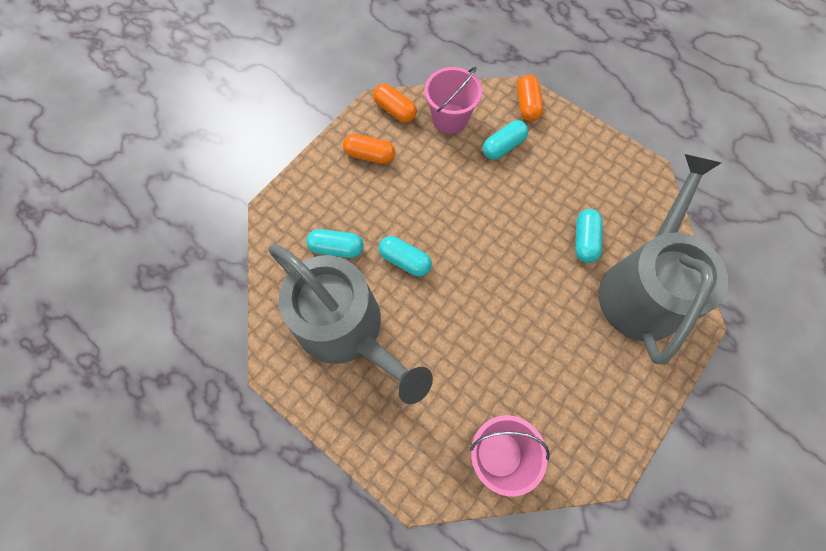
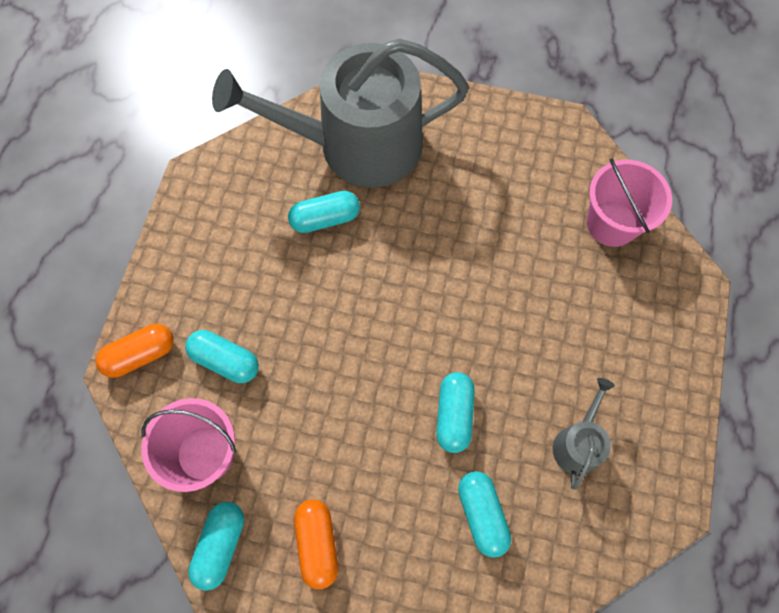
camera: 115 degrees left, 0 degrees up
(347, 329) = (578, 443): grey watering can -> grey watering can, size x0.41
(395, 110) = (220, 545): orange capsule -> turquoise capsule

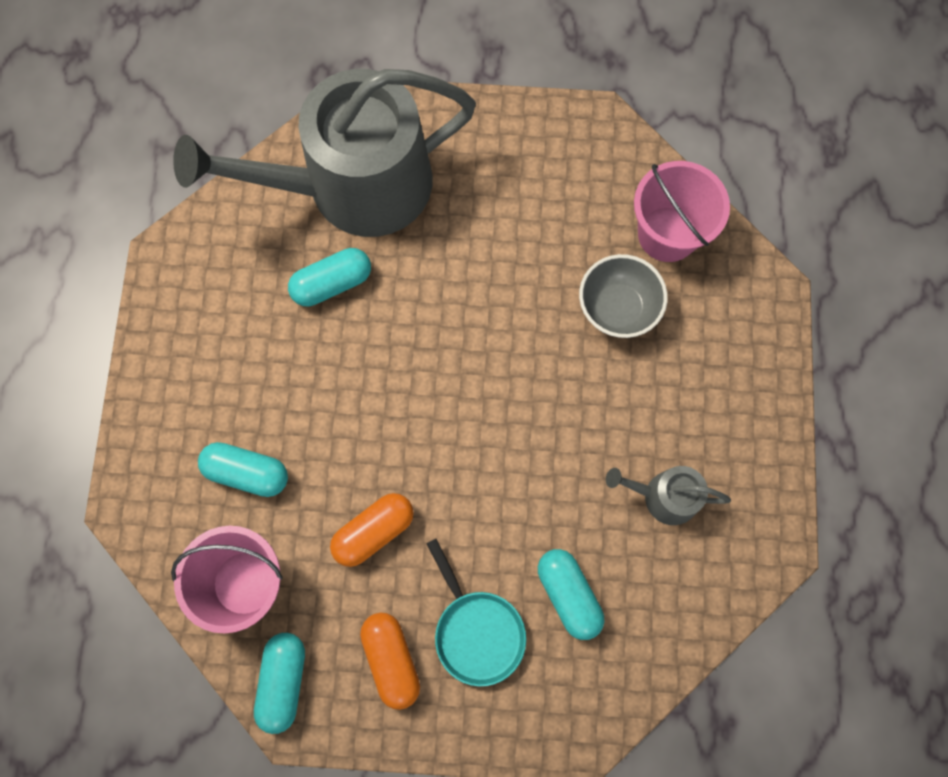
camera: 10 degrees left, 5 degrees up
(140, 355) = (146, 483): orange capsule -> orange capsule (374, 531)
(396, 532) = (476, 631): none -> turquoise pan
(454, 415) = (520, 489): turquoise capsule -> none
(560, 277) = (617, 308): none -> grey bowl
(578, 443) = (663, 496): grey watering can -> grey watering can turned 90 degrees counterclockwise

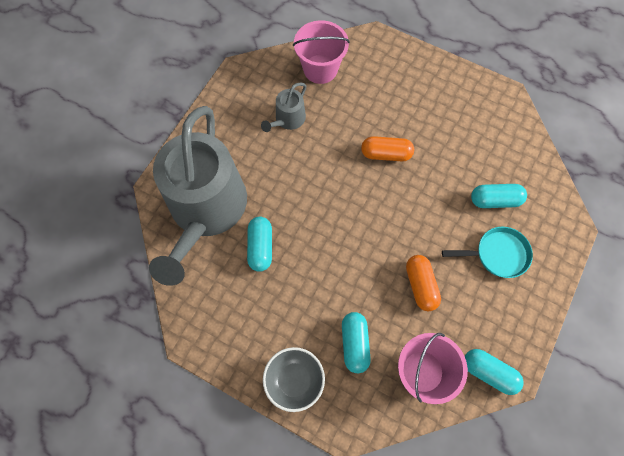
camera: 65 degrees left, 5 degrees down
(247, 472) = (354, 343): turquoise capsule -> turquoise capsule turned 45 degrees counterclockwise
(391, 659) = (497, 306): orange capsule -> orange capsule (386, 154)
(617, 308) = (349, 109): grey bowl -> grey bowl (294, 380)
(663, 496) = (460, 133): grey watering can -> grey watering can (288, 119)

